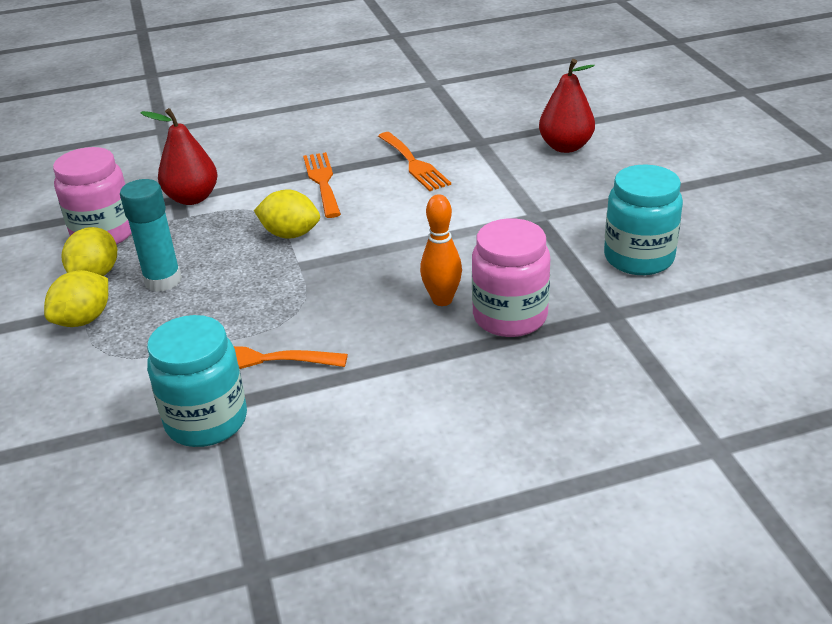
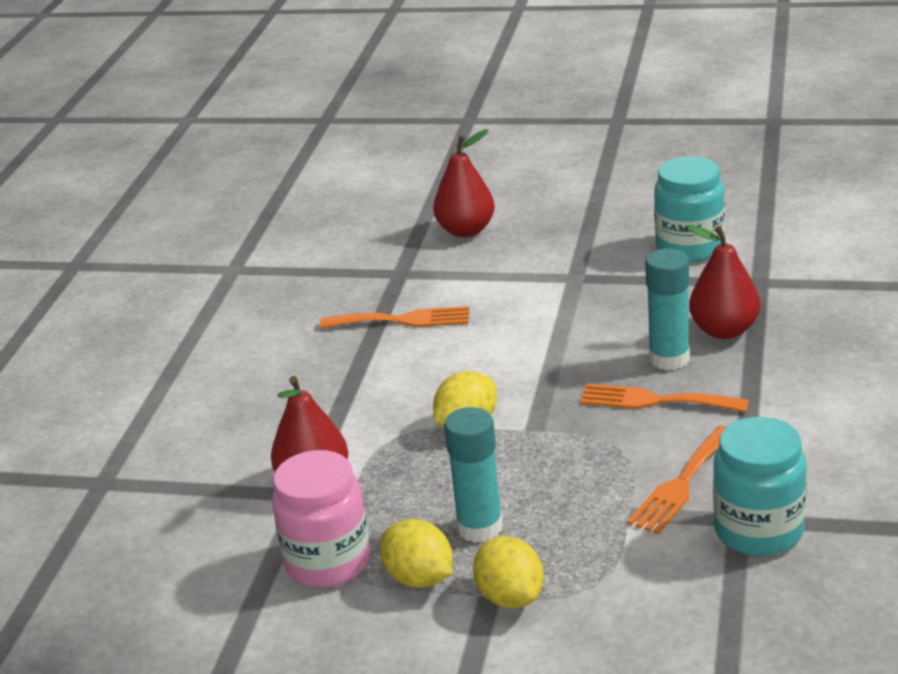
camera: 60 degrees left, 5 degrees down
(322, 182) = (377, 384): orange fork -> orange fork (655, 400)
(442, 300) = (669, 359): orange bowling pin -> turquoise glue stick
(510, 317) = (724, 330): pink jar -> red pear

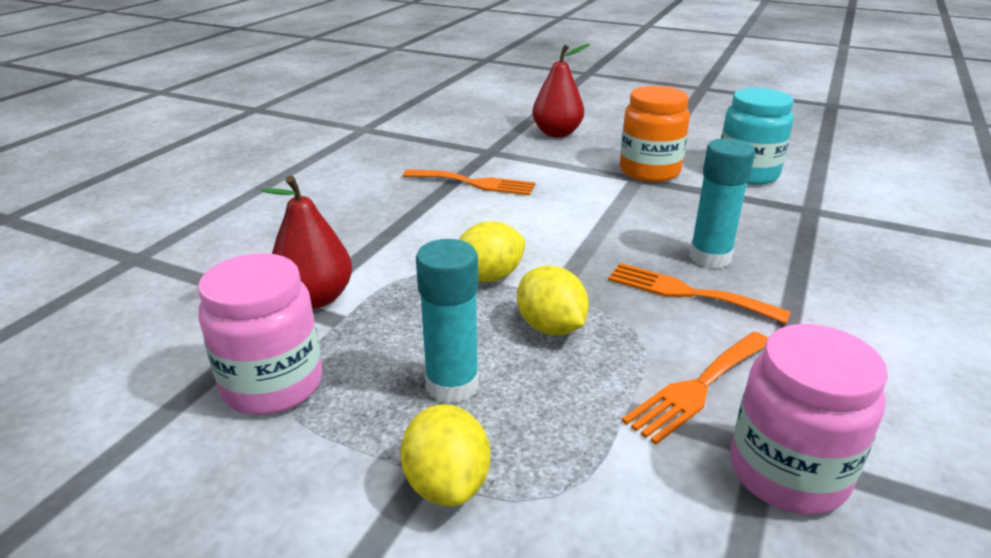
camera: 10 degrees right, 0 degrees up
(419, 578) = (356, 430): yellow lemon -> yellow lemon (550, 327)
(586, 265) = (649, 171): none -> orange jar
(724, 330) = (771, 243): red pear -> none
(758, 531) = (787, 472): turquoise jar -> pink jar

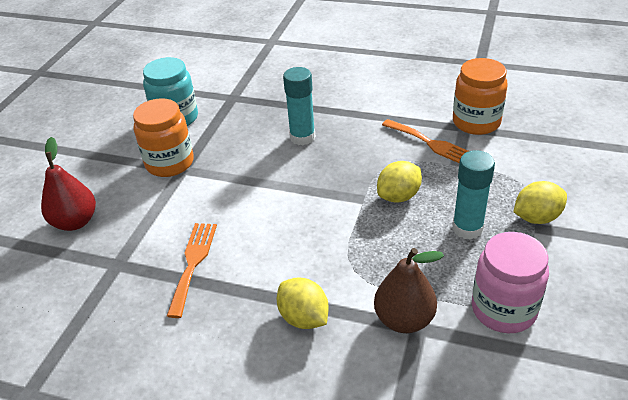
camera: 95 degrees left, 10 degrees up
(315, 298) = (404, 319): red pear -> brown pear
(489, 277) = (349, 230): yellow lemon -> yellow lemon (304, 318)
(686, 292) = (345, 146): orange fork -> none
(787, 472) = (476, 122): pink jar -> orange jar

